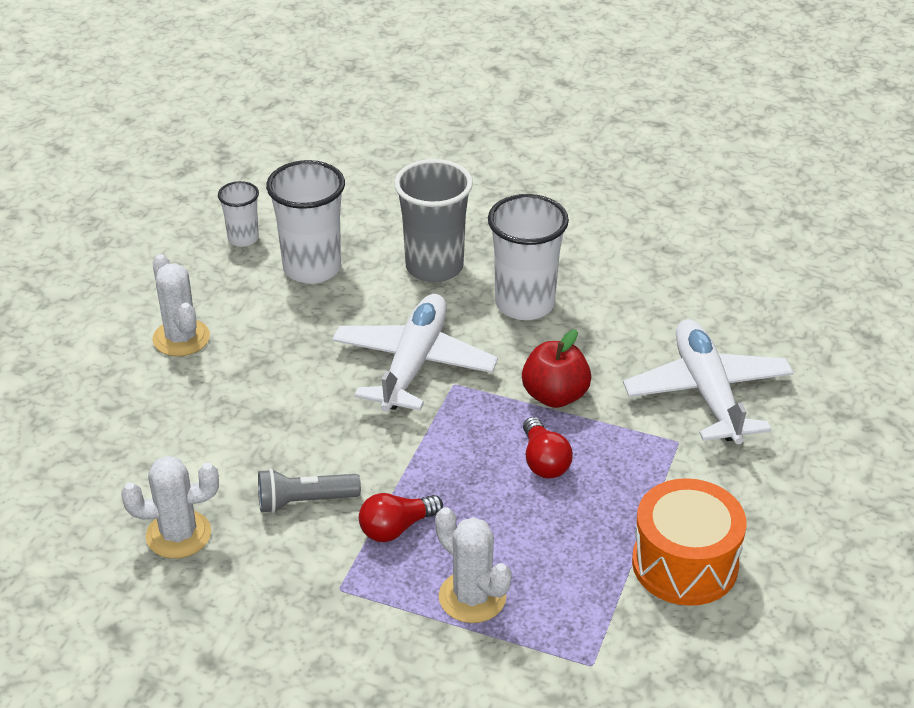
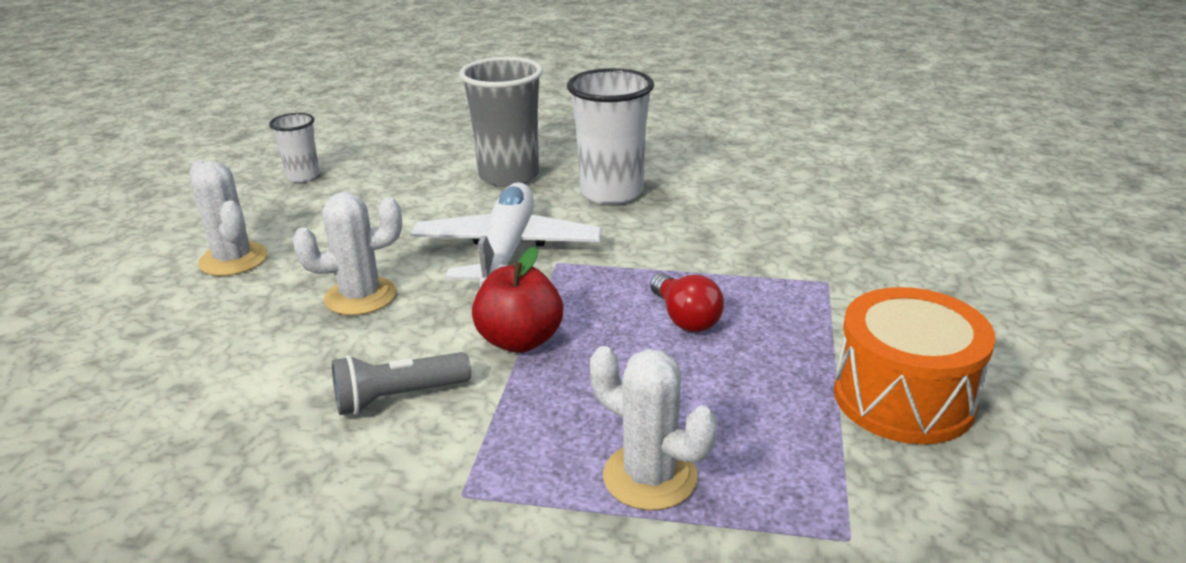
camera: 10 degrees left, 10 degrees down
(178, 534) = (224, 460): white cactus -> white cactus (360, 296)
(312, 268) = (380, 190): white cup -> none
(396, 528) = (525, 410): red light bulb -> none
(555, 396) = (673, 259): red apple -> red apple (520, 340)
(707, 392) = (834, 238): white plane -> none

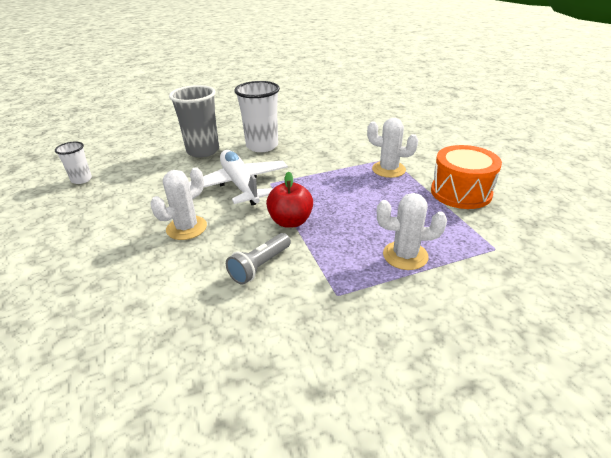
camera: 30 degrees left, 5 degrees up
(233, 260) = (87, 233): white cactus -> white cactus (388, 169)
(685, 318) = (351, 189): red light bulb -> none

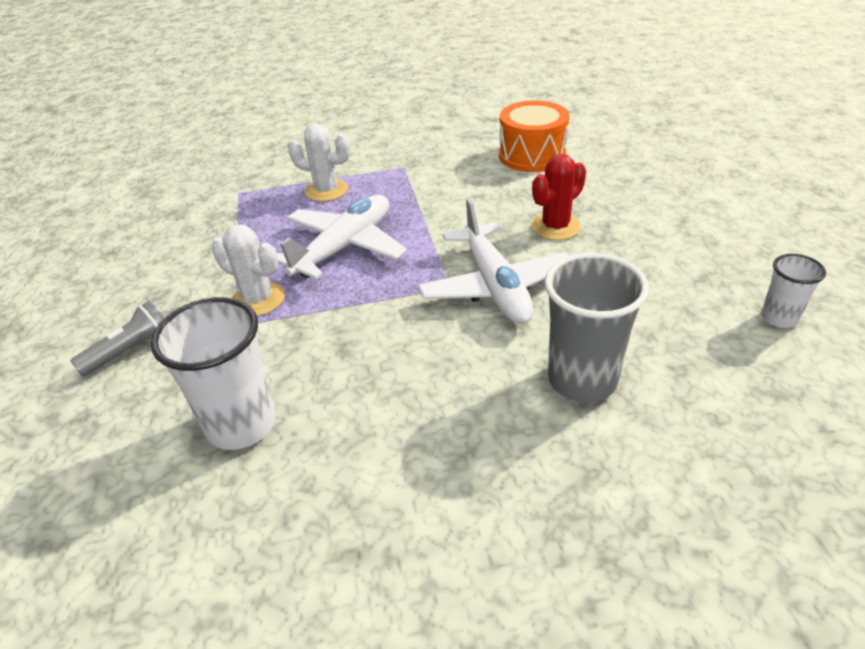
camera: 170 degrees left, 5 degrees up
(186, 228) = (555, 227): white cactus -> red cactus
(260, 266) = (467, 188): grey flashlight -> grey flashlight (131, 350)
(262, 146) = (457, 384): white cup -> white cup (241, 424)
(290, 221) = (430, 228): red apple -> none
(353, 203) = (345, 247): none -> white plane
(461, 192) = (200, 253): orange drum -> orange drum (532, 155)

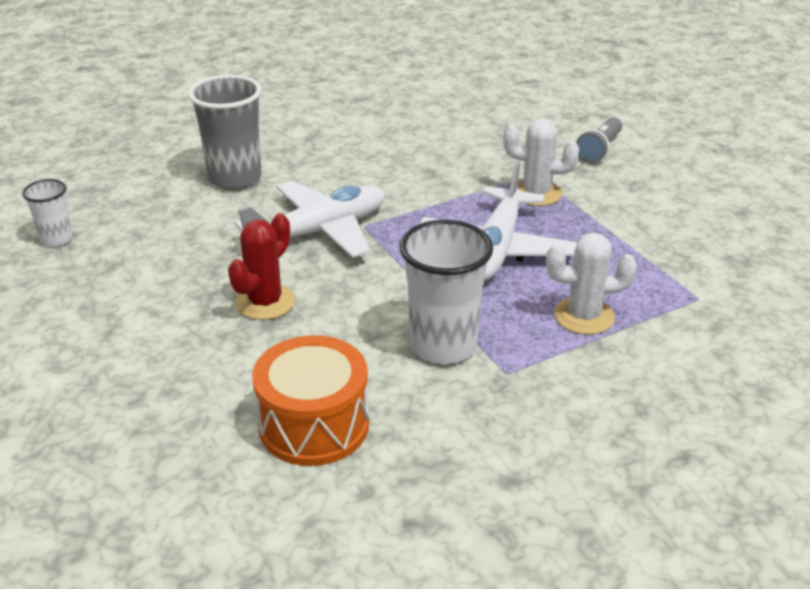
camera: 160 degrees right, 5 degrees down
(241, 424) = (468, 128): white cup -> white cup (443, 345)
(495, 286) = (319, 231): white plane -> white plane turned 90 degrees clockwise

